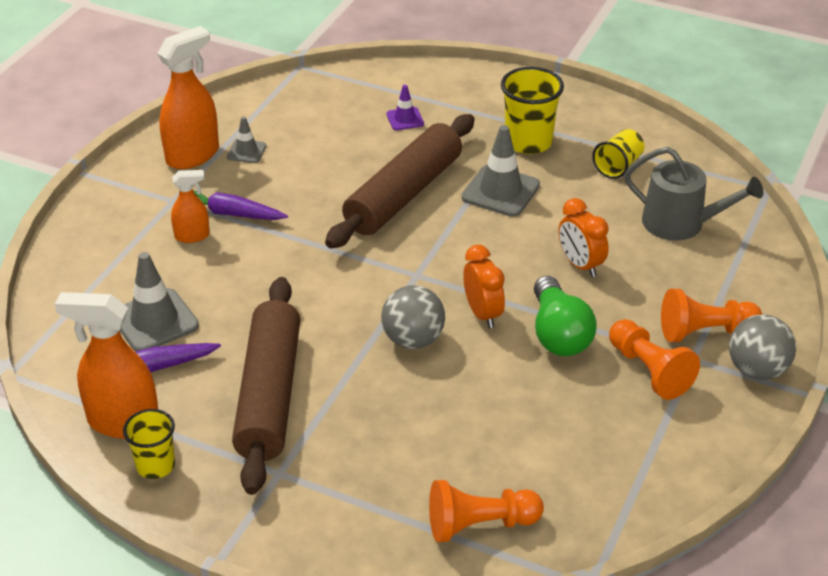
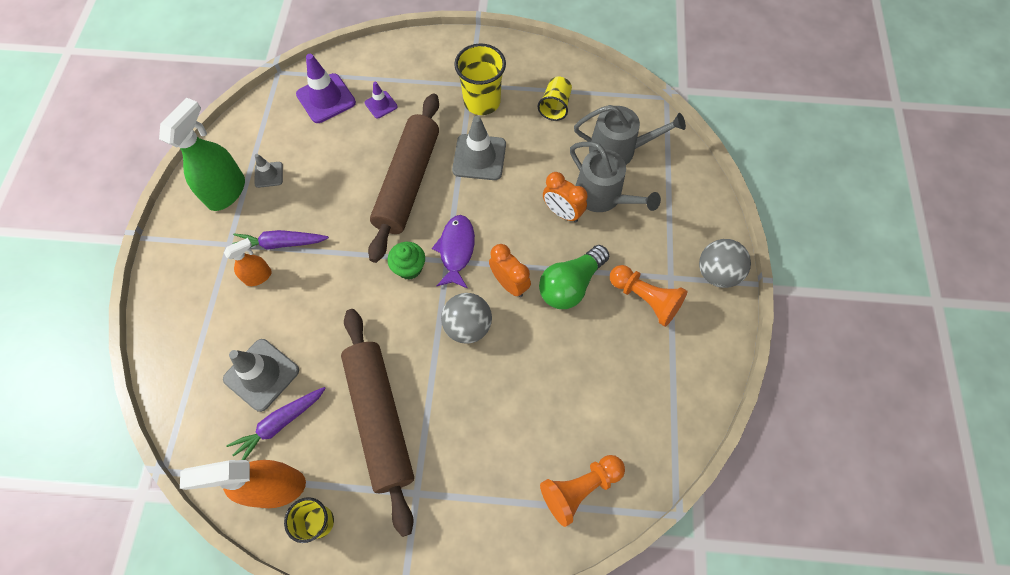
camera: 20 degrees left, 25 degrees up
(193, 155) = (227, 191): orange spray bottle -> green spray bottle
(343, 100) = (326, 98): none -> purple traffic cone
(368, 270) = (409, 268): none -> green cupcake
(432, 268) = (456, 250): none -> purple fish
(558, 334) = (570, 285): green light bulb -> green light bulb turned 75 degrees clockwise
(640, 262) = (603, 196): none -> grey watering can
(705, 331) = (670, 249): orange pawn -> none

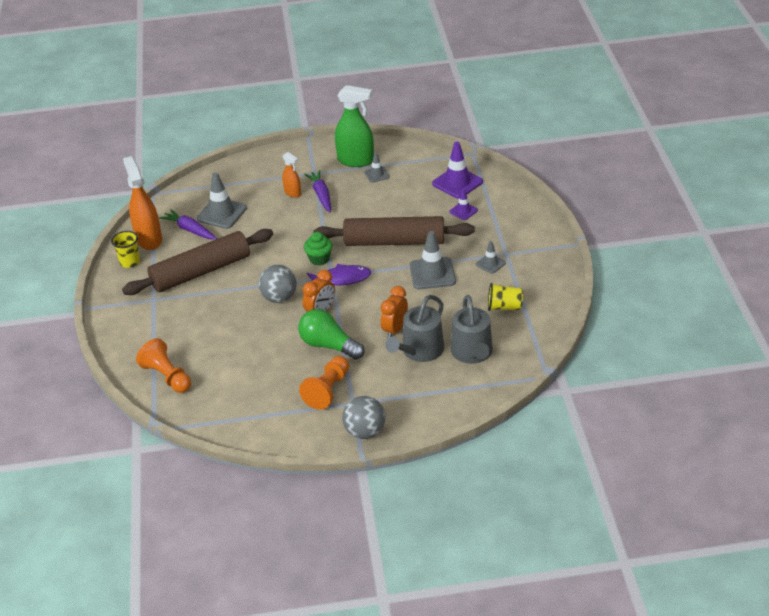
camera: 80 degrees right, 25 degrees down
(482, 102) = (490, 264): yellow cup -> grey traffic cone

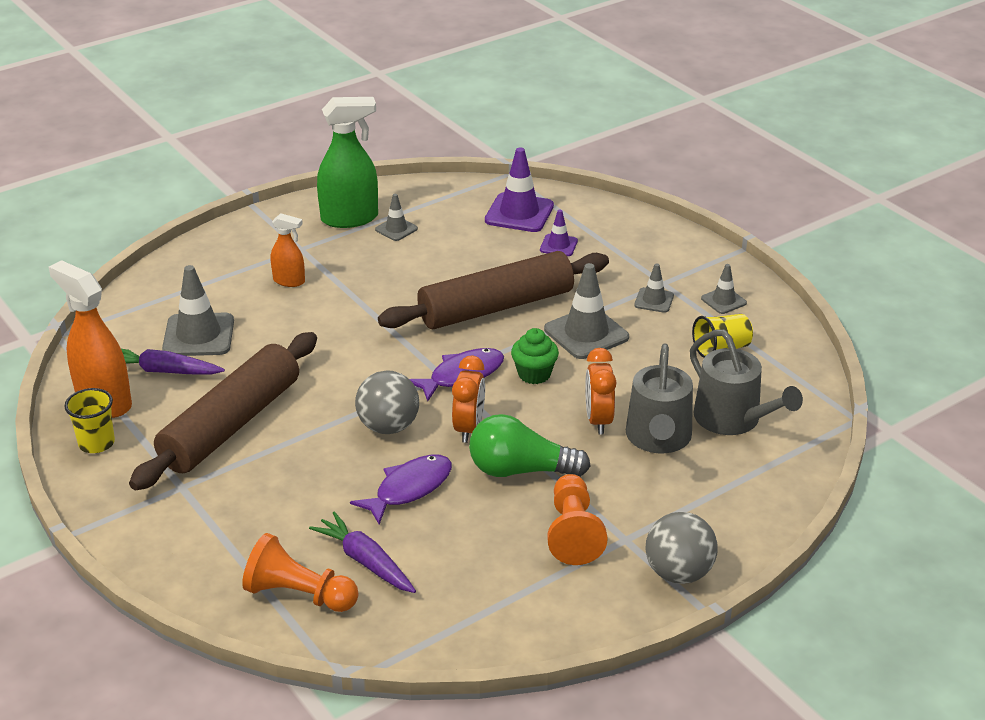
camera: 30 degrees left, 5 degrees down
(263, 337) = (409, 489): none -> purple fish
(319, 259) = (405, 358): green cupcake -> green cupcake (534, 374)
(321, 195) = (336, 274): purple carrot -> purple carrot (365, 561)
(533, 276) = (723, 301): none -> grey traffic cone

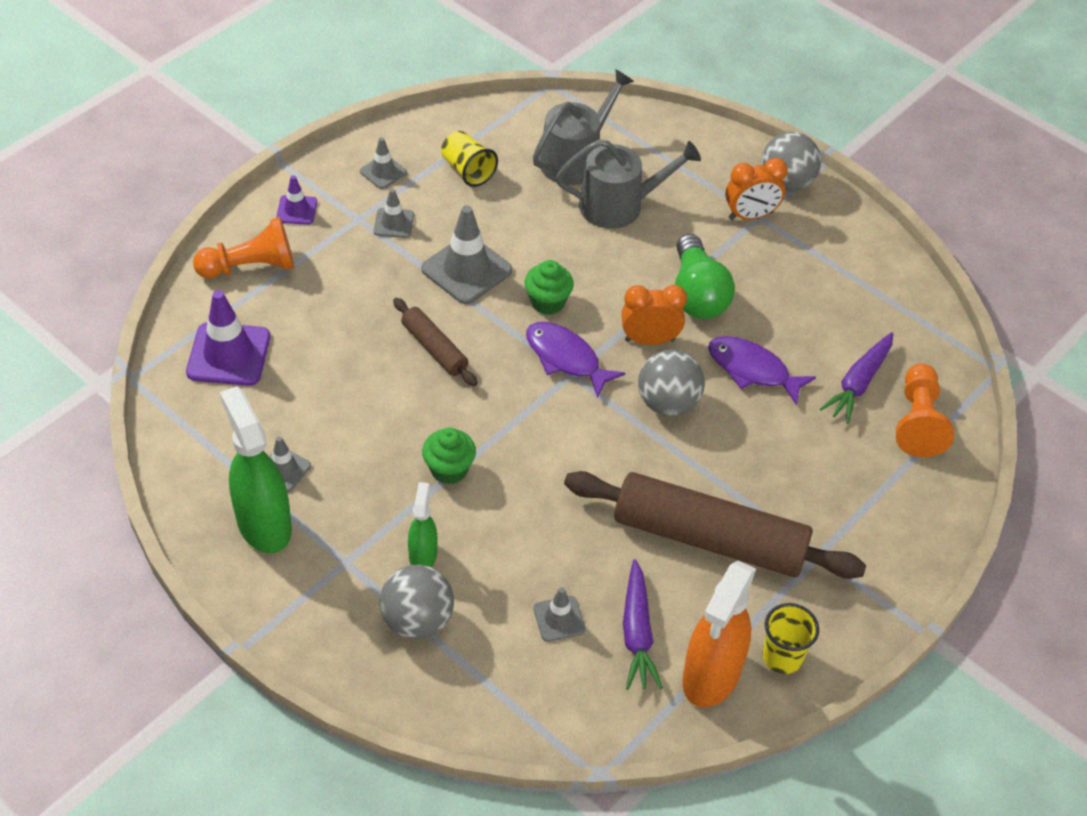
camera: 105 degrees left, 15 degrees up
(198, 335) = (559, 619): grey traffic cone -> grey traffic cone, size x0.55
(234, 273) = (417, 620): none -> grey ball
(289, 281) = (423, 555): orange spray bottle -> green spray bottle
(364, 301) = (449, 469): none -> green cupcake
(496, 307) = (434, 348): brown rolling pin -> brown rolling pin, size x0.48
(558, 245) = (297, 310): purple traffic cone -> purple traffic cone (297, 210)
(573, 533) = (765, 250): orange pawn -> orange pawn (251, 267)
(598, 420) = (606, 248): orange clock -> orange clock (750, 215)

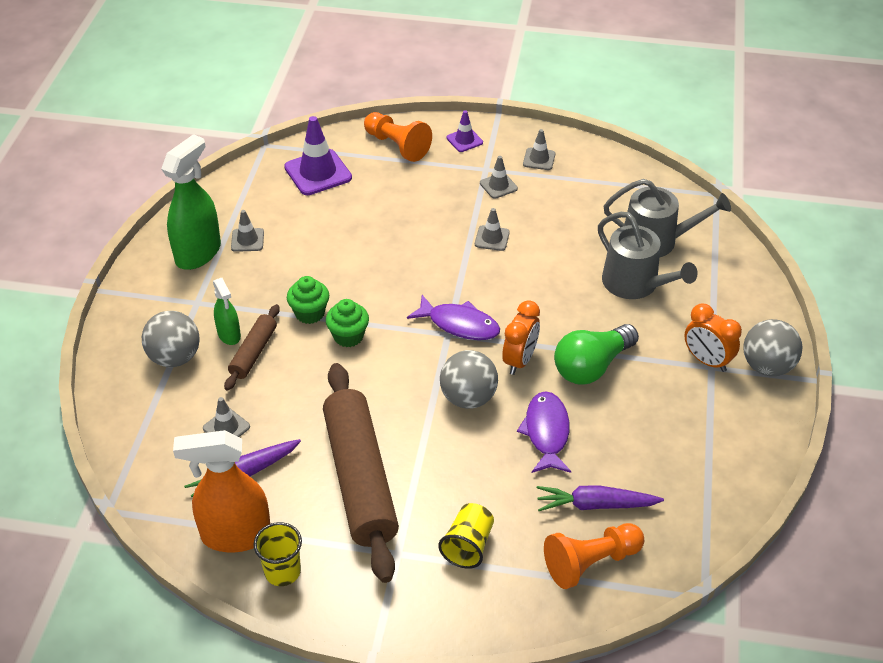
camera: 60 degrees right, 5 degrees down
(423, 555) = (229, 335): green spray bottle -> green spray bottle turned 90 degrees clockwise
(434, 348) = (407, 257): brown rolling pin -> brown rolling pin (253, 352)
(466, 270) = (492, 238): grey traffic cone -> grey traffic cone, size x0.55
(467, 170) = (584, 195): yellow cup -> yellow cup (468, 545)
(547, 302) = (502, 291): green cupcake -> green cupcake (348, 336)
(566, 358) = (459, 324): purple fish -> purple fish turned 105 degrees clockwise
(649, 340) = (519, 360): orange clock -> orange clock turned 60 degrees clockwise

